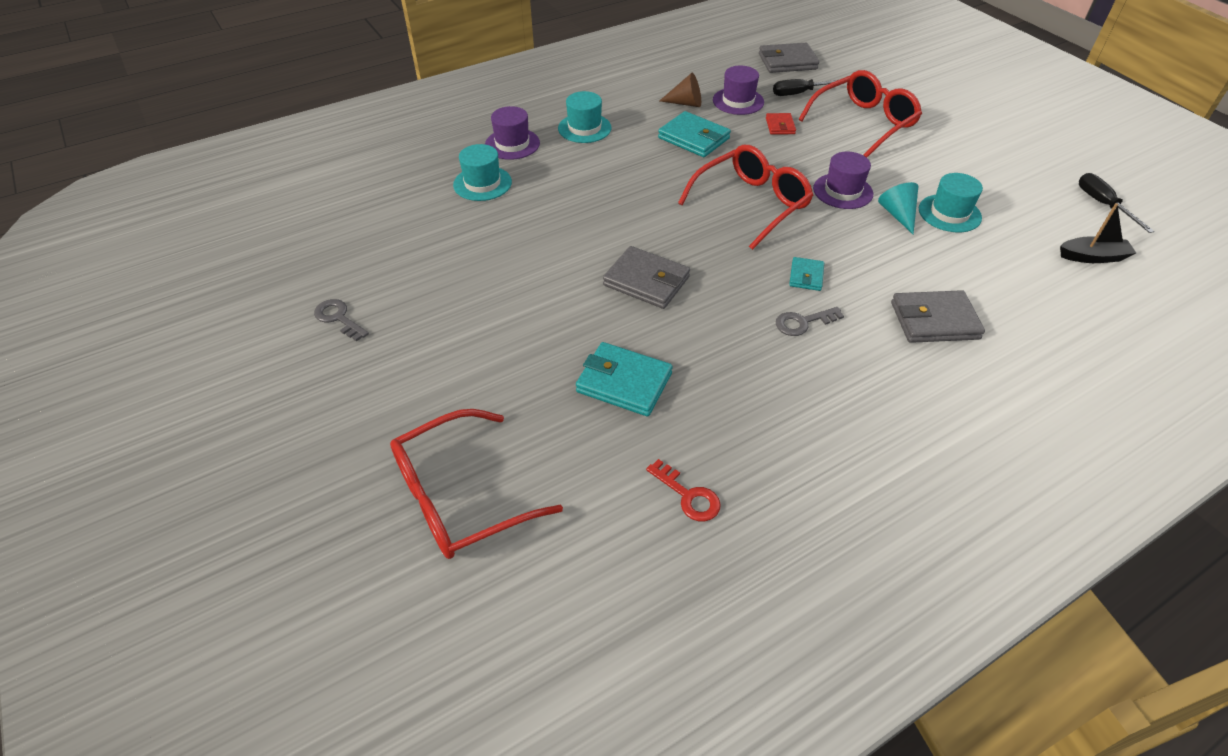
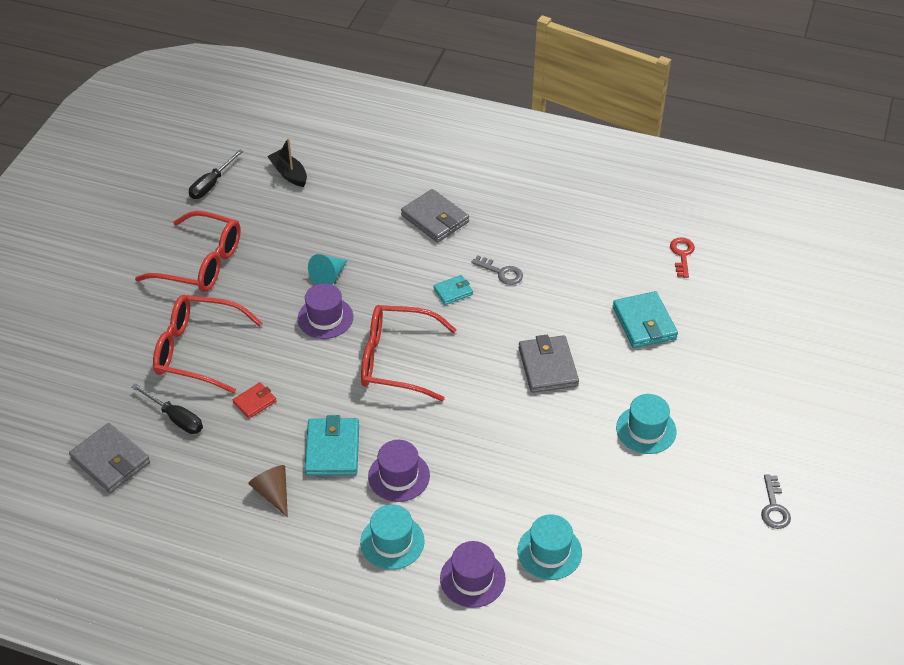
camera: 130 degrees left, 0 degrees up
(459, 497) = (794, 338): red glasses -> red glasses (201, 263)
(738, 101) = (233, 455): purple hat -> purple hat (399, 476)
(949, 213) = (300, 252): turquoise hat -> turquoise hat (646, 430)

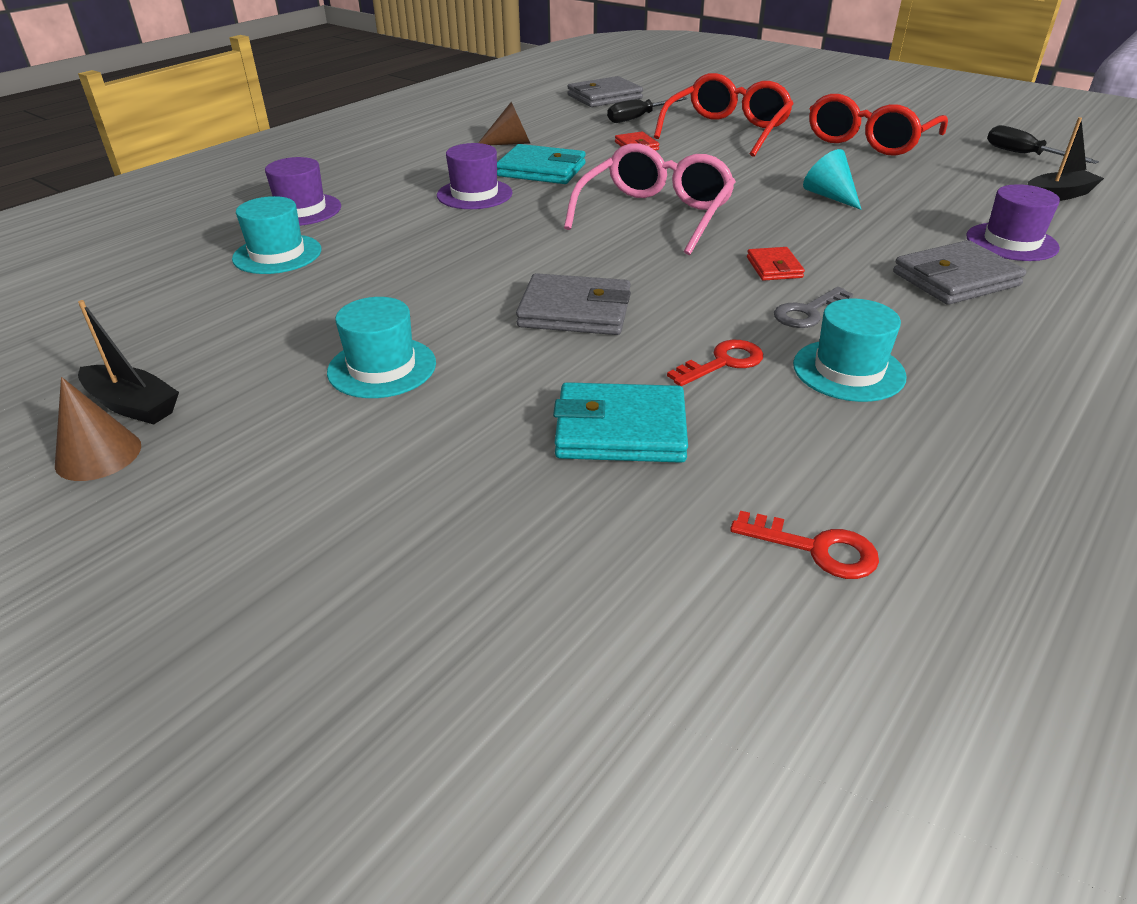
camera: 110 degrees right, 10 degrees down
(325, 318) = (752, 187): purple hat -> purple hat (1011, 242)
(392, 542) = (394, 181): turquoise hat -> turquoise hat (848, 370)
(396, 360) = (655, 214): red glasses -> pink glasses
(453, 291) = (774, 267): turquoise wallet -> red wallet
(569, 298) = (723, 362): none -> red key
(735, 519) = (133, 405): none -> black boat
(774, 507) = (98, 455): grey key -> brown cone

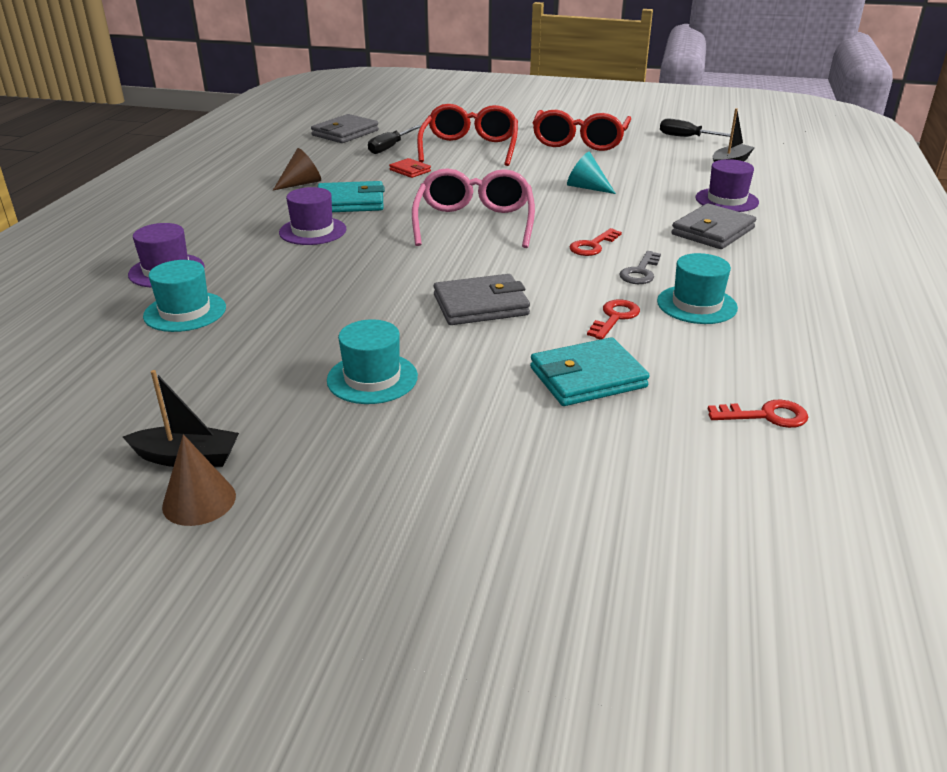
camera: 25 degrees left, 5 degrees down
(774, 267) = (592, 246): red wallet -> red key

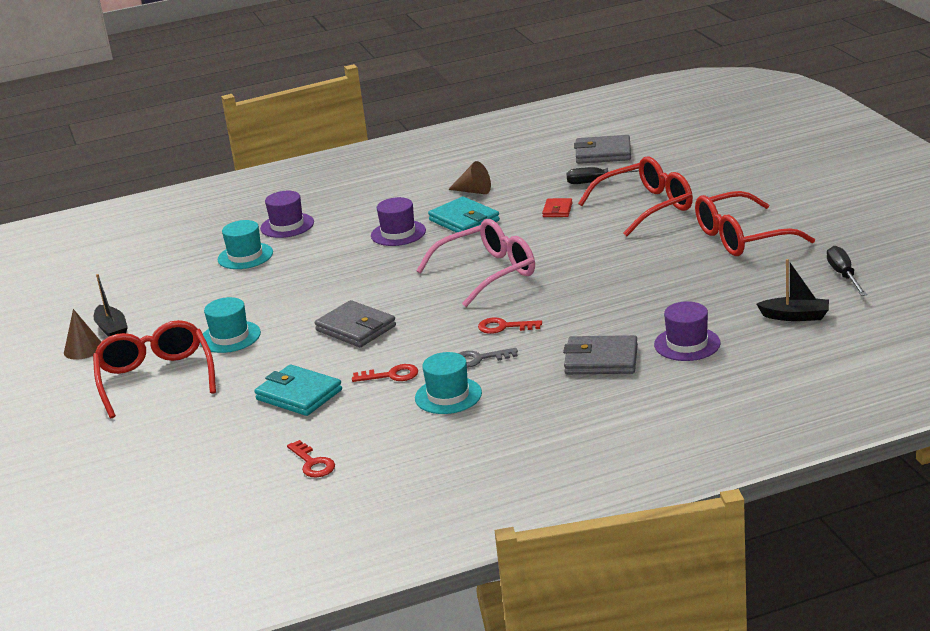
camera: 60 degrees right, 5 degrees down
(393, 462) = (156, 378): none -> red glasses
(586, 187) = (625, 282): turquoise cone -> none

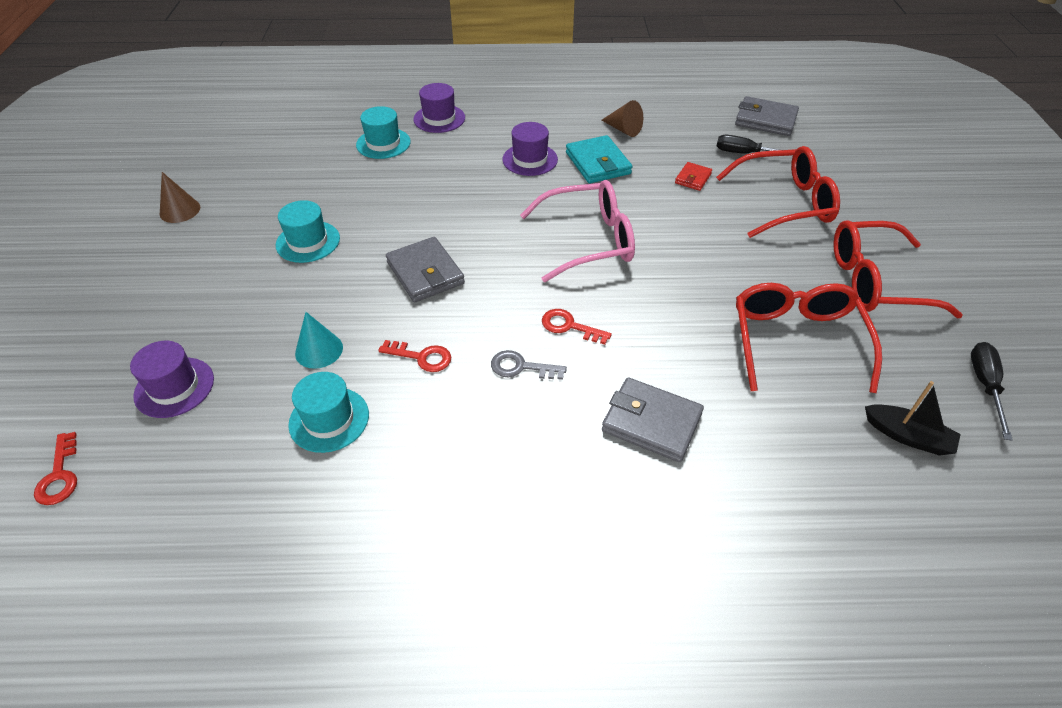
camera: 15 degrees right, 20 degrees up
(112, 329) = (219, 194): black boat -> none
(156, 378) = (211, 272): red glasses -> red glasses (796, 341)
(299, 395) = (319, 350): turquoise wallet -> turquoise cone
(312, 463) = (267, 469): red key -> red key (59, 475)
(448, 396) = (462, 414): turquoise hat -> turquoise hat (329, 419)
(687, 344) = (760, 434): purple hat -> purple hat (174, 387)

